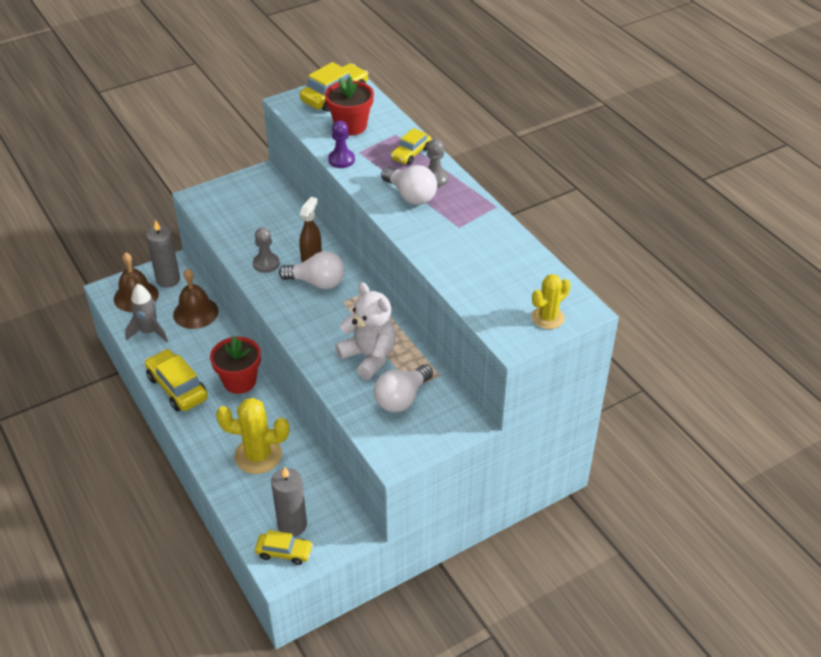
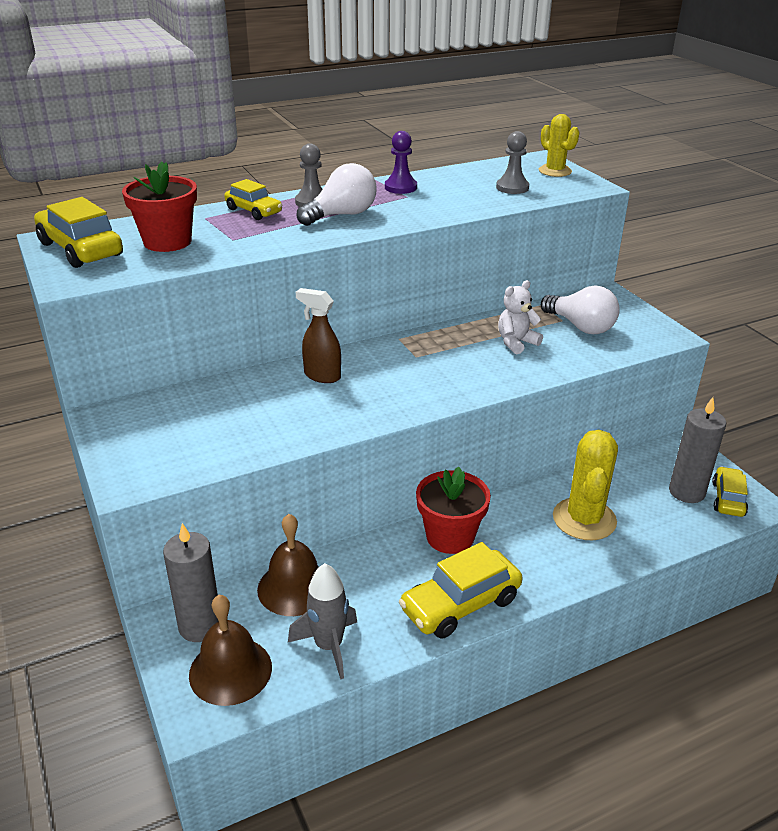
camera: 85 degrees left, 10 degrees down
(266, 264) = (327, 413): grey pawn -> grey pawn (512, 188)
(317, 282) = (377, 373): white light bulb -> none
(341, 160) = (246, 250): purple pawn -> purple pawn (400, 187)
(369, 357) = (516, 343): white teddy bear -> white teddy bear, size x0.61

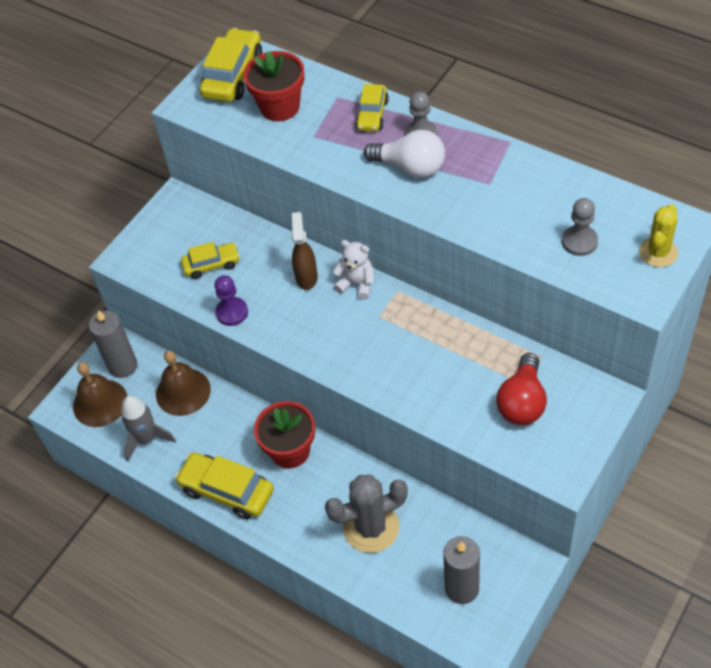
camera: 65 degrees right, 20 degrees up
(400, 187) = (505, 169): purple pawn -> purple pawn (232, 312)
(516, 343) = (454, 369): white teddy bear -> white teddy bear (357, 284)
(580, 326) = (522, 402): white light bulb -> red light bulb
(584, 519) = (371, 527): yellow cactus -> grey cactus
(728, 499) = (475, 623): yellow car -> yellow car (211, 265)

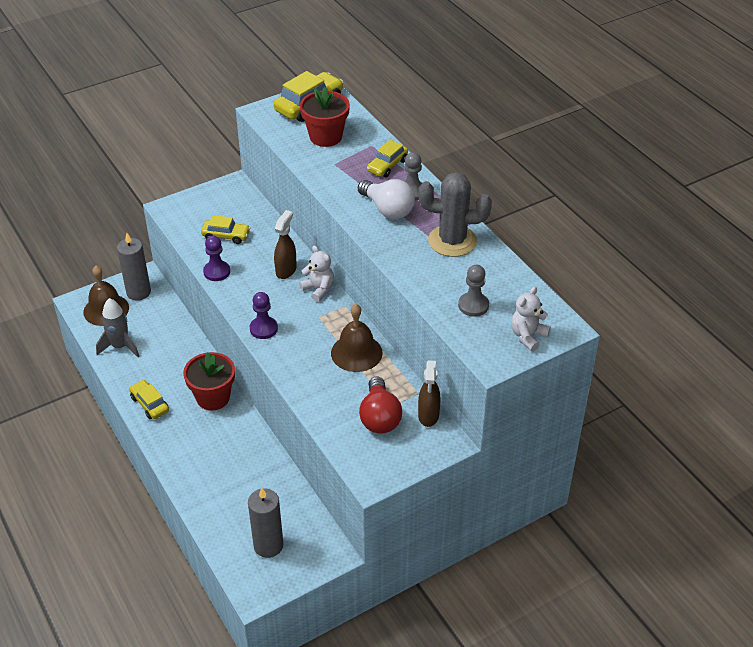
camera: 20 degrees right, 10 degrees down
(183, 392) = (167, 326): brown bell -> brown bell (356, 353)
(227, 491) = (149, 404): yellow car -> yellow car, size x0.62
(331, 357) = (263, 329): none -> purple pawn
(371, 527) = (233, 474): grey cactus -> grey cactus (452, 241)
(522, 402) = (379, 417): red light bulb -> red light bulb turned 45 degrees counterclockwise
(569, 377) = (428, 416): none -> brown spray bottle
(658, 252) = (528, 336): yellow cactus -> white teddy bear

